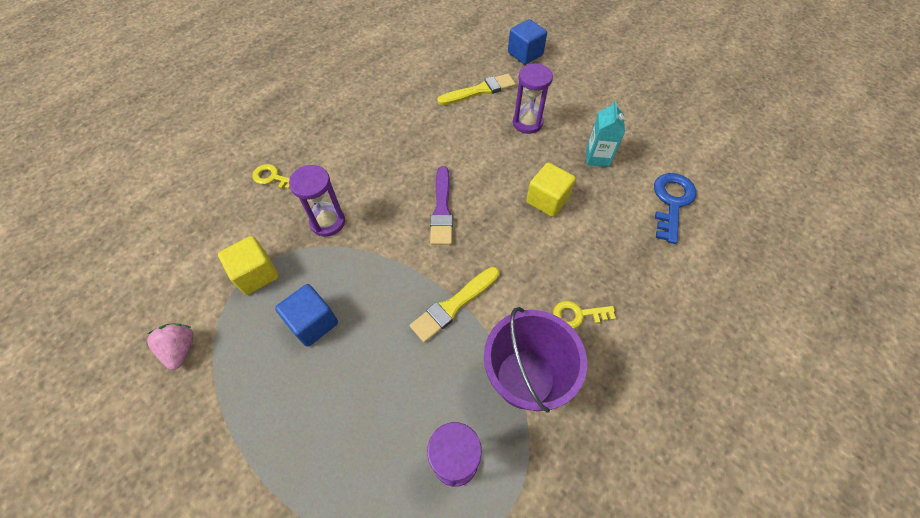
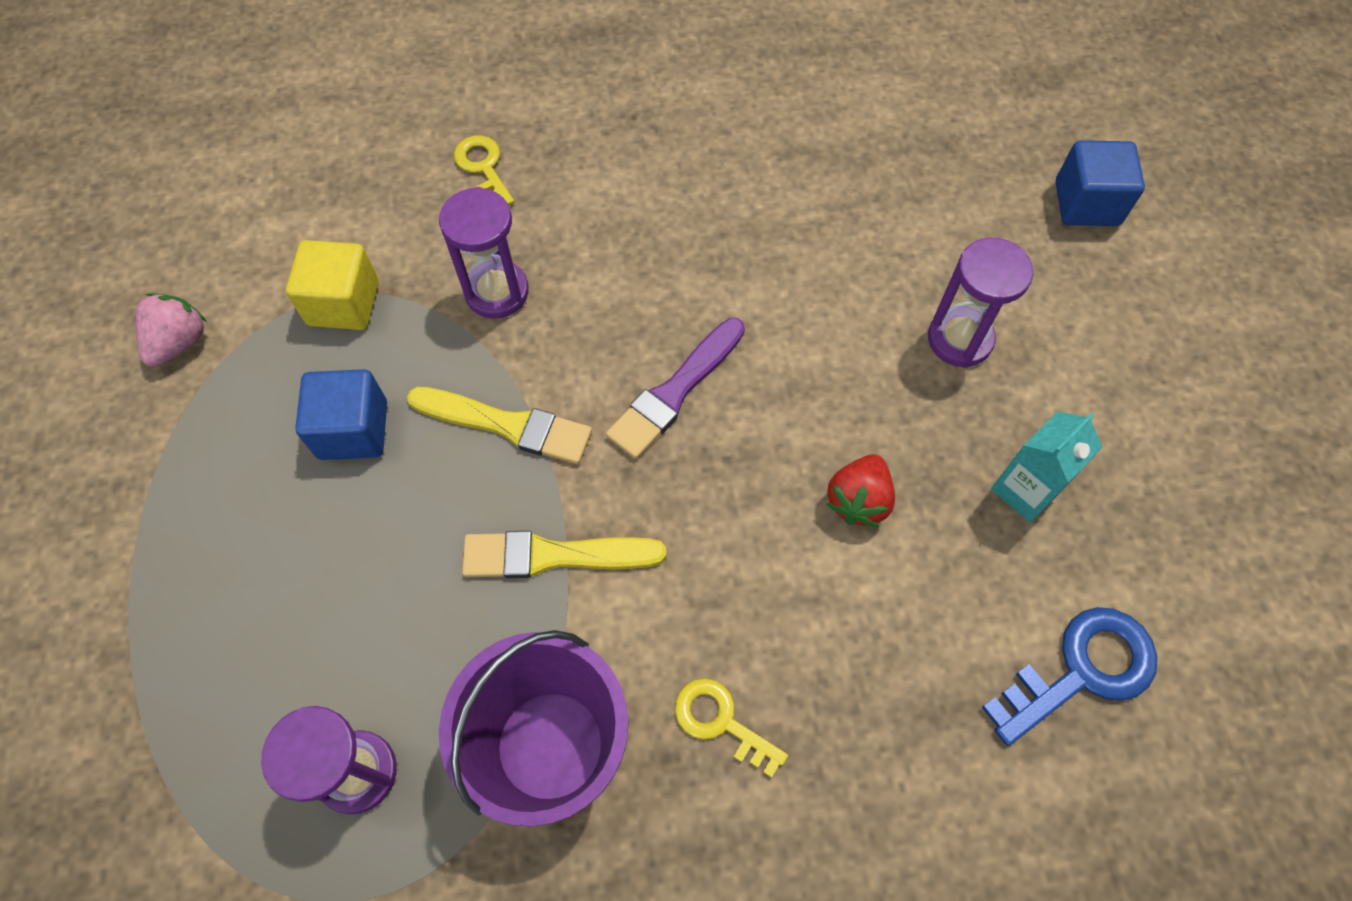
camera: 40 degrees right, 5 degrees up
(479, 90) = (932, 223): yellow brush -> yellow brush (507, 425)
(547, 200) = (858, 500): yellow cube -> red strawberry

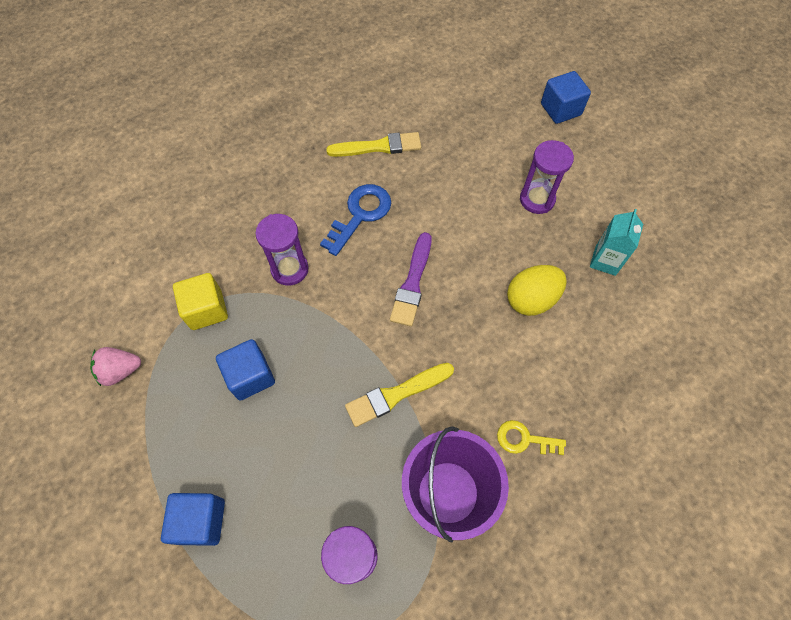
camera: 25 degrees left, 0 degrees up
(172, 611) = (201, 521): none -> blue cube
(179, 342) = (120, 371): pink strawberry -> pink strawberry turned 105 degrees counterclockwise
(483, 167) = (245, 205): yellow key -> none
(507, 425) = (334, 337): yellow brush -> yellow brush (378, 147)
(858, 500) = (531, 299): red strawberry -> yellow egg
(1081, 670) = (674, 336): blue key -> blue key (360, 215)

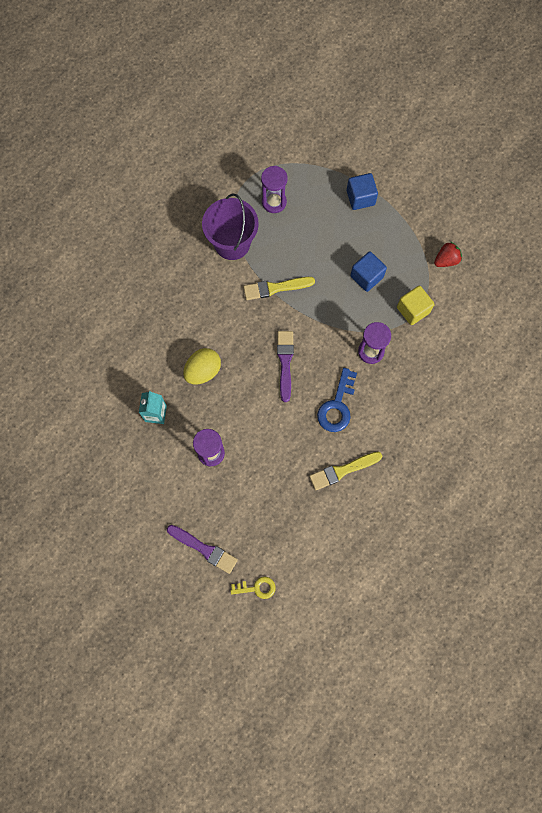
camera: 165 degrees right, 10 degrees up
(120, 371) = (446, 260): pink strawberry -> red strawberry
(396, 395) = (275, 288): yellow brush -> yellow brush turned 150 degrees counterclockwise
(524, 439) = (194, 282): yellow key -> yellow key (257, 588)
(560, 109) = (204, 549): blue cube -> purple brush

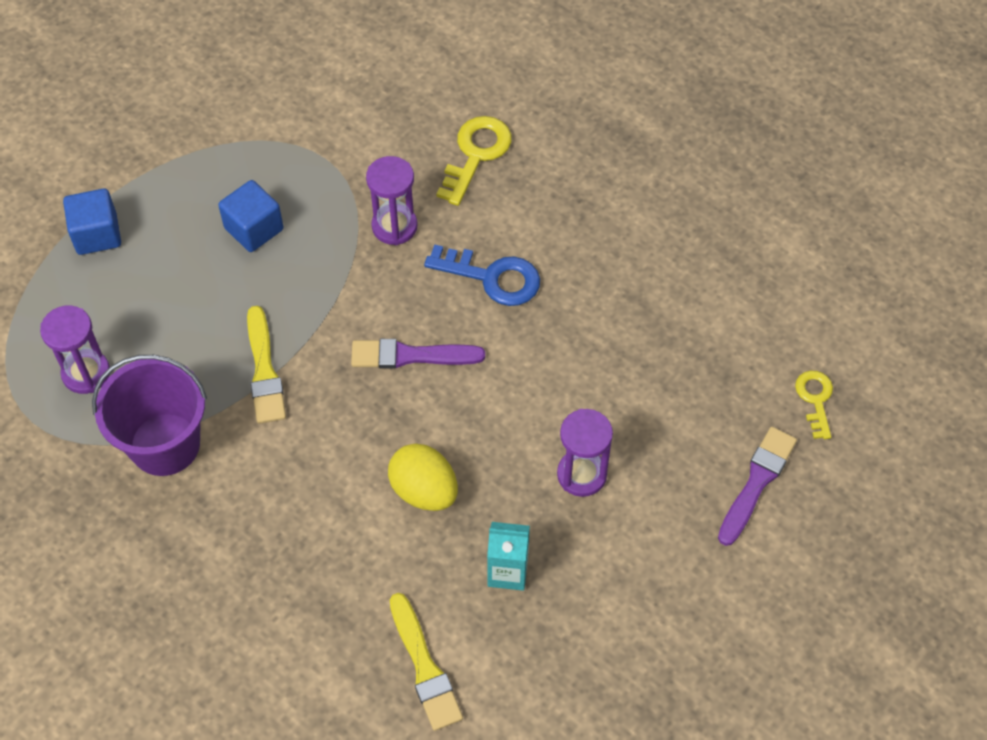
camera: 90 degrees left, 15 degrees down
(342, 470) = (606, 271): yellow brush -> yellow brush (424, 667)
(413, 310) = (321, 164): yellow cube -> none
(424, 396) = (476, 154): none -> yellow key
(446, 260) = (233, 115): red strawberry -> none

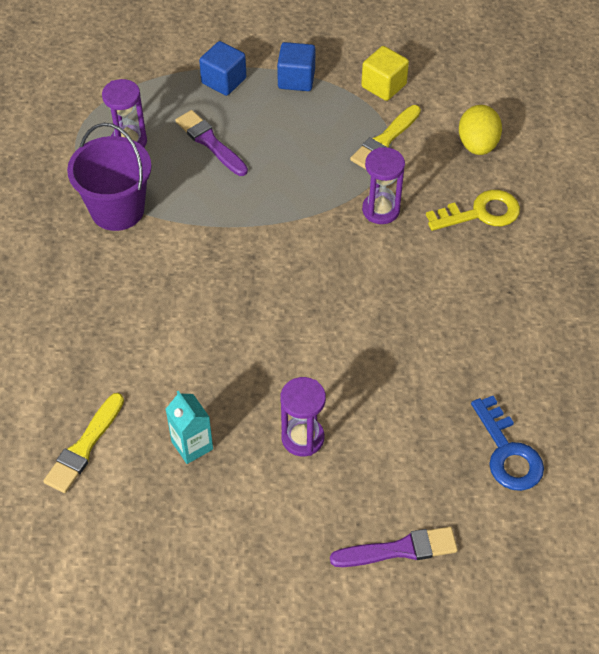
camera: 50 degrees right, 5 degrees down
(251, 111) = (383, 86): none -> yellow cube
(254, 229) = (304, 145): blue cube -> blue cube (296, 79)
(264, 371) = (212, 220): yellow brush -> yellow brush (385, 140)
(411, 356) = (297, 284): purple brush -> purple brush (210, 142)
(424, 490) = (208, 359): yellow egg -> yellow egg (477, 145)
(492, 277) = (399, 286): blue key -> blue key (507, 452)
(815, 399) = (504, 542): yellow key -> none

